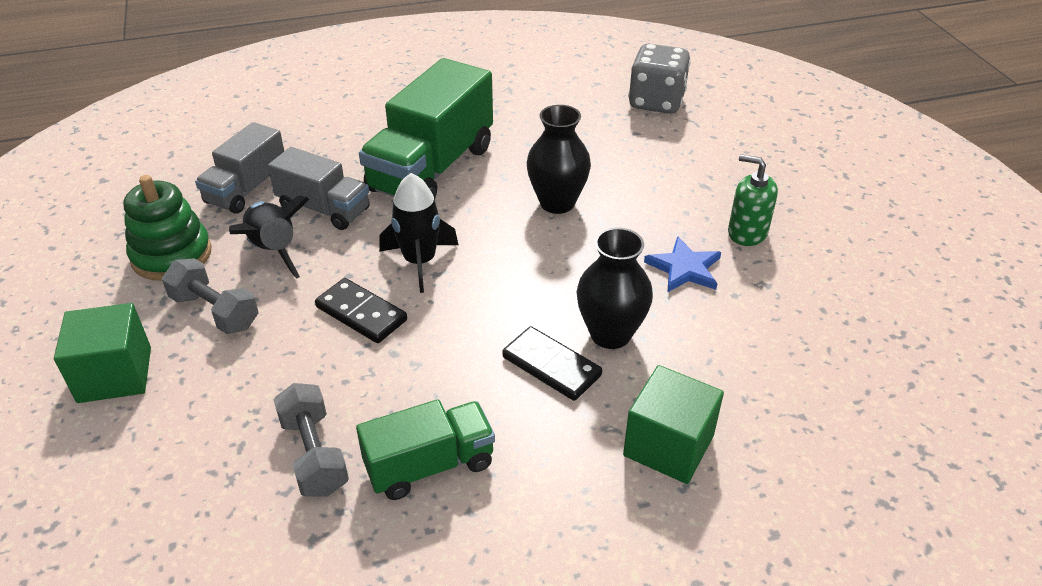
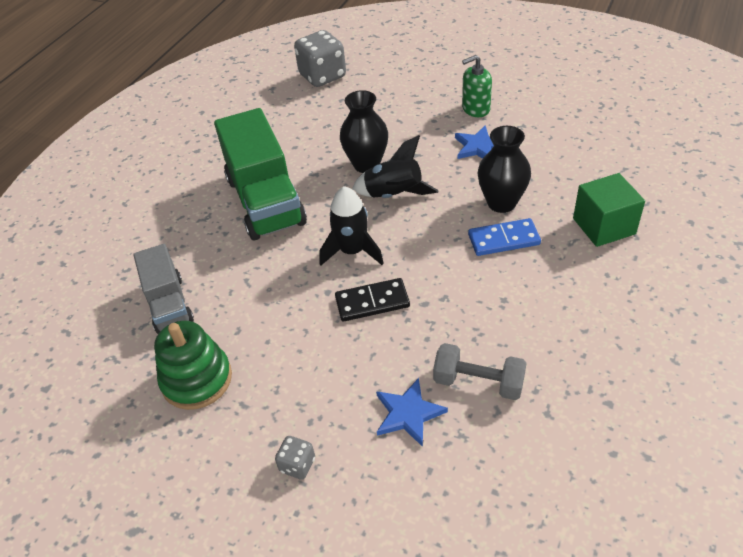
camera: 45 degrees left, 5 degrees up
(115, 374) = (297, 465): green cube -> grey dice
(215, 311) = (289, 378): grey dumbbell -> none
(231, 420) = (408, 413): none -> blue star
(273, 251) = (258, 319): black rocket -> black rocket (394, 195)
(324, 209) = (243, 273): grey truck -> none
(430, 465) = (534, 331): green truck -> none
(551, 366) = (503, 240): black domino -> blue domino

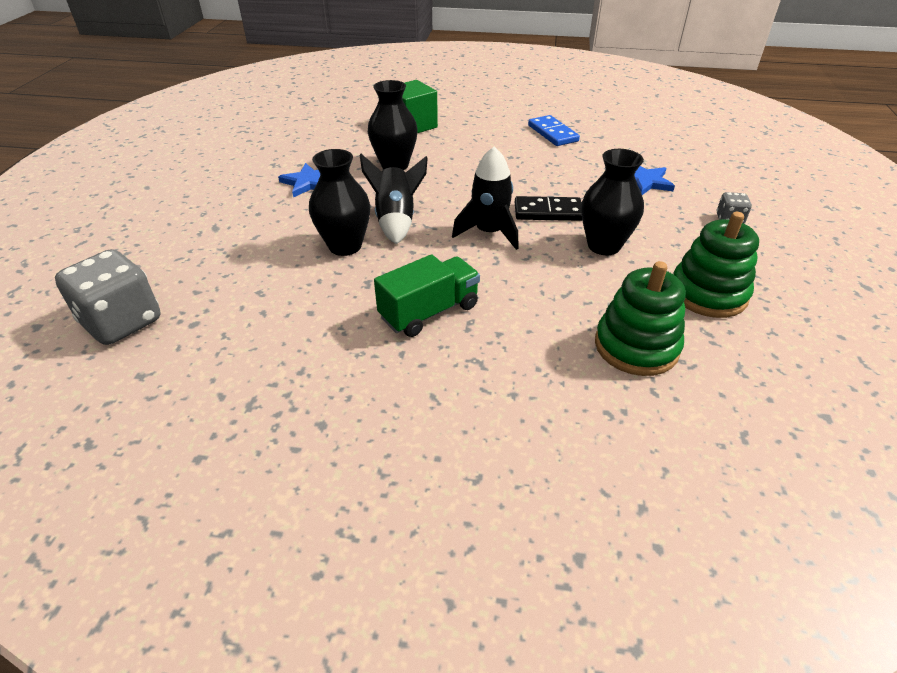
camera: 110 degrees left, 5 degrees down
(169, 304) = (636, 346): grey truck -> green stacking toy
(265, 201) = (429, 312): green truck -> green truck, size x0.59
(298, 328) = (604, 246): none -> black vase
(372, 302) = (548, 212): black domino -> black domino turned 60 degrees counterclockwise
(475, 109) = (238, 190): green soap dispenser -> none
(478, 382) = (595, 159): grey dumbbell -> none
(503, 240) = (443, 161): blue domino -> blue domino (552, 133)

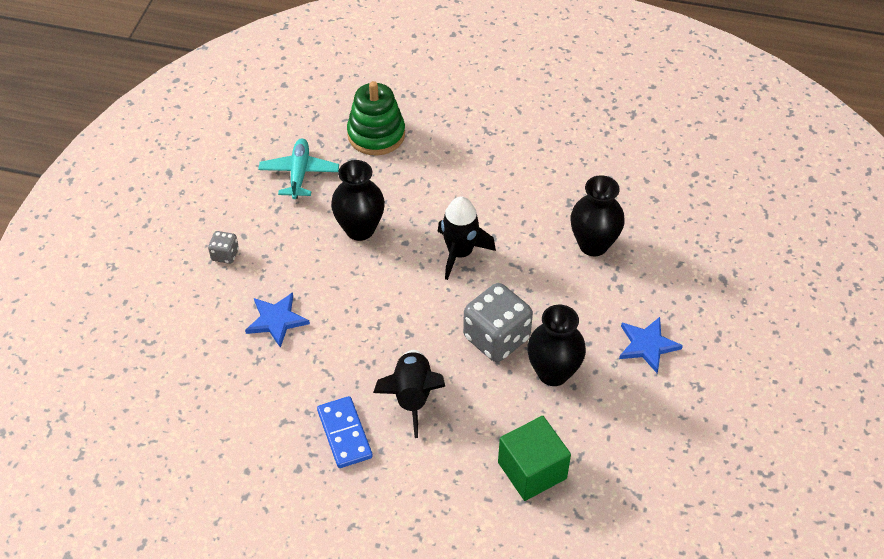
camera: 175 degrees left, 10 degrees up
(122, 322) = (749, 178): grey dice -> grey dice (496, 338)
(396, 221) = (548, 275): black rocket -> black rocket (412, 396)
(429, 312) = (519, 171): green truck -> none
(548, 212) = (396, 278): black domino -> none
(708, 294) = (299, 173): green stacking toy -> turquoise plane

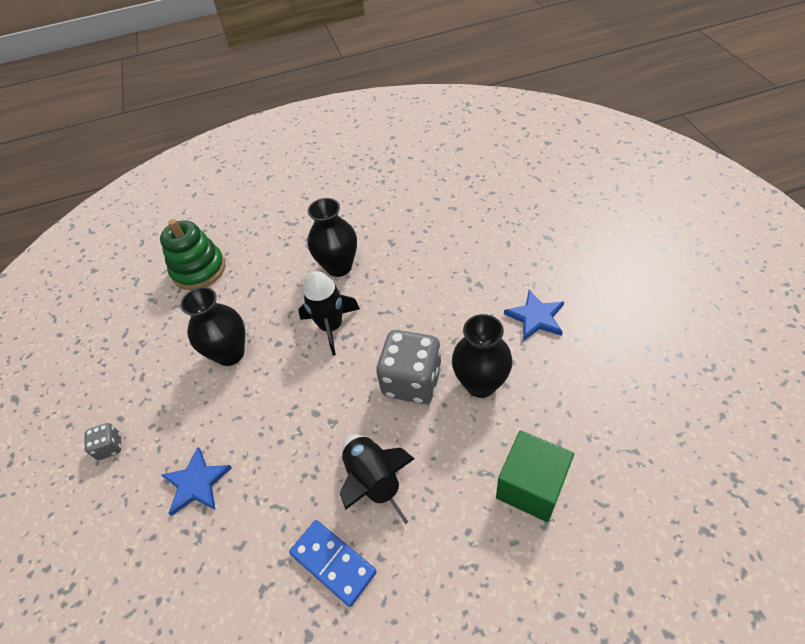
camera: 25 degrees left, 0 degrees up
(299, 173) = (146, 335): turquoise plane -> none
(593, 245) = (433, 263): black vase -> black vase (339, 267)

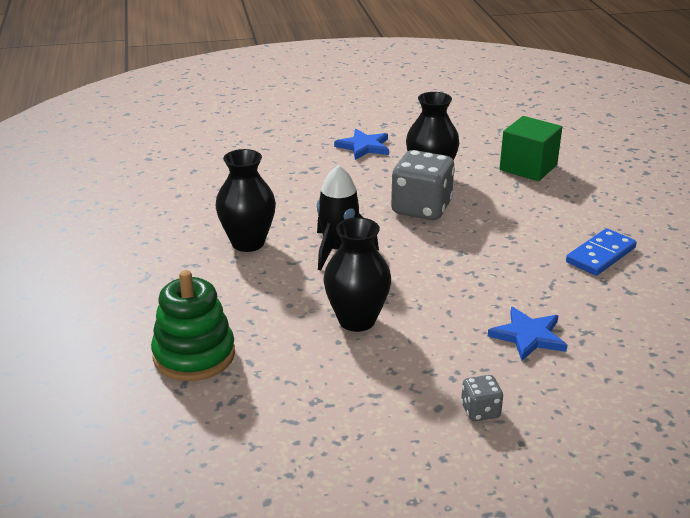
camera: 90 degrees left, 20 degrees down
(373, 481) = (525, 233): black rocket -> none

